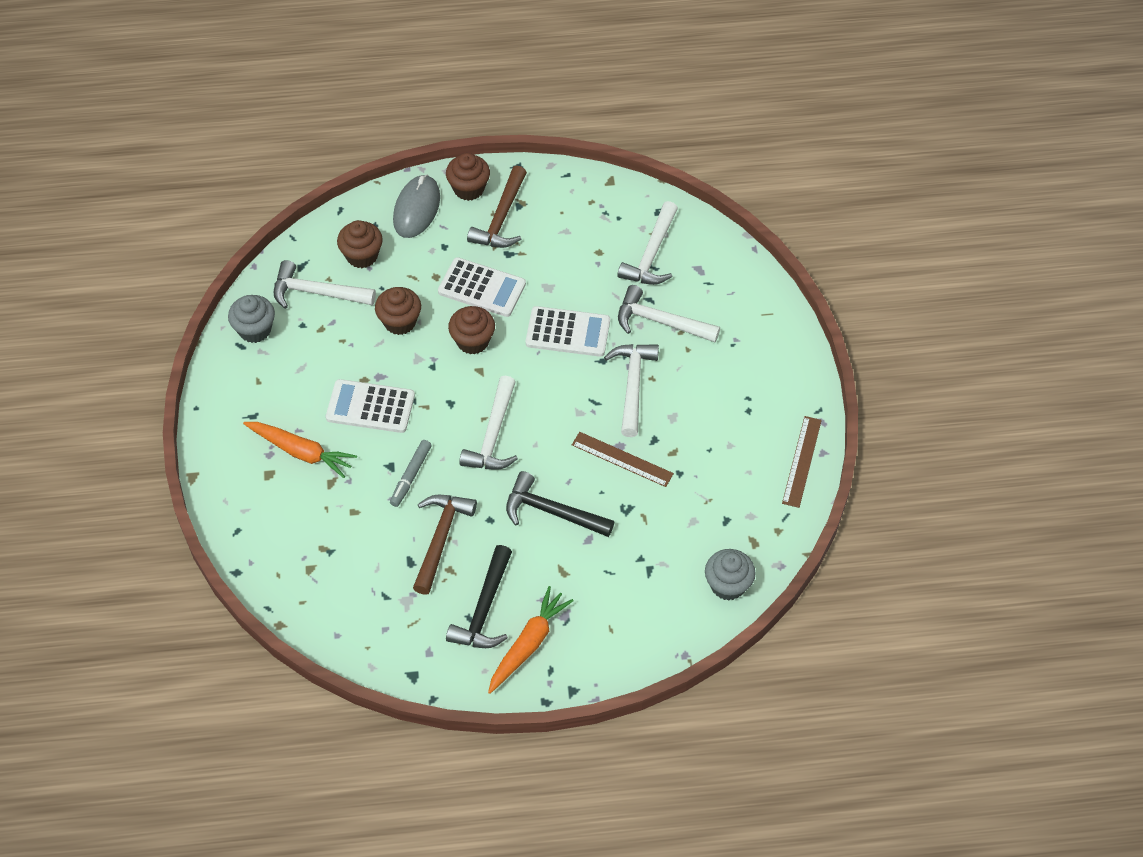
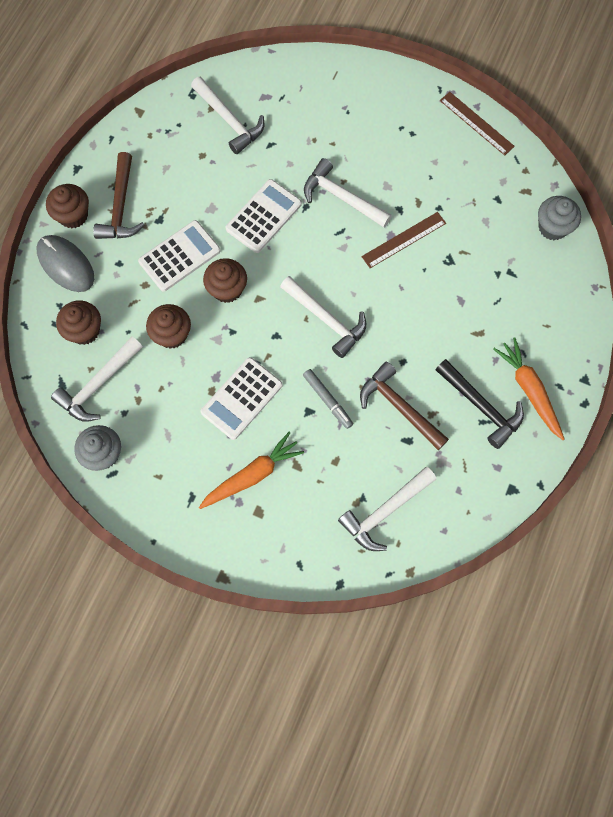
camera: 60 degrees left, 15 degrees up
(501, 218) = (120, 207): brown hammer -> brown hammer turned 45 degrees clockwise
(551, 511) = (421, 313): black hammer -> none
(660, 321) = (295, 148): white hammer -> white hammer (385, 512)

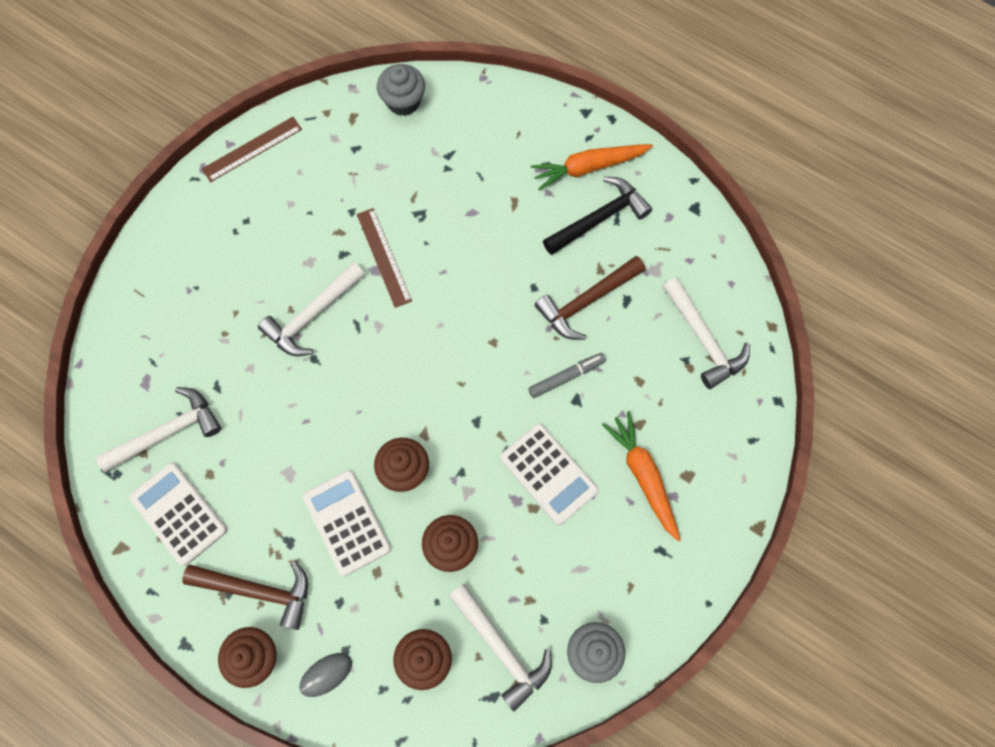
camera: 80 degrees left, 0 degrees up
(66, 265) = (326, 674): grey mouse -> grey mouse, size x0.58
(264, 216) = (316, 411): white calculator -> white calculator (179, 513)
(326, 319) = (467, 360): white hammer -> none

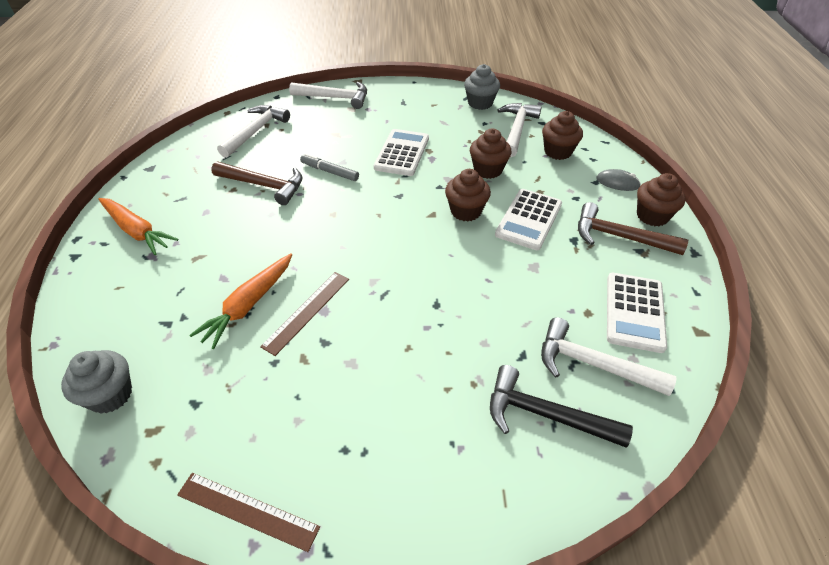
camera: 125 degrees left, 25 degrees down
(258, 590) = (619, 237): brown hammer -> brown hammer turned 45 degrees counterclockwise
(312, 315) = (401, 328): white hammer -> white hammer (335, 98)
(599, 218) = (185, 207): black hammer -> black hammer (544, 414)
(643, 476) = (367, 121): orange carrot -> orange carrot (248, 305)

